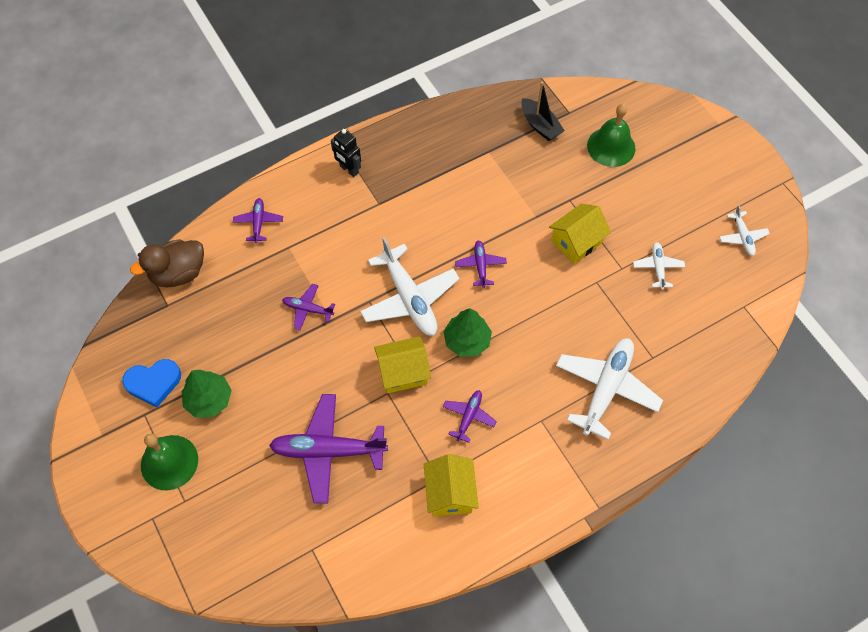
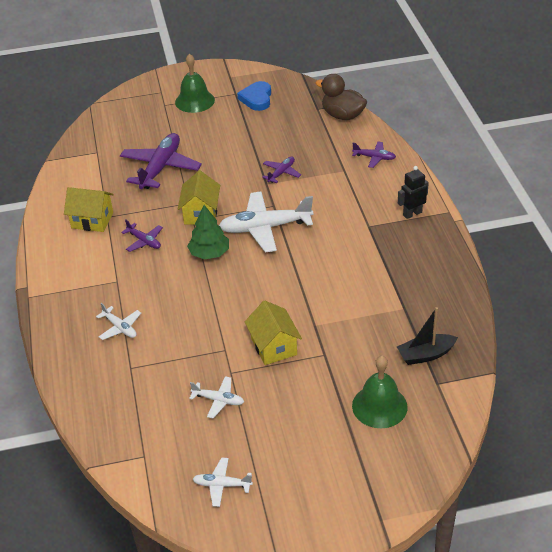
camera: 110 degrees right, 20 degrees down
(178, 273) = (342, 115): brown duck -> brown duck turned 45 degrees counterclockwise
(209, 399) = (231, 120): green tree -> none
(480, 265) = (277, 276): purple plane -> none
(606, 388) = (120, 328): white plane -> white plane, size x0.50

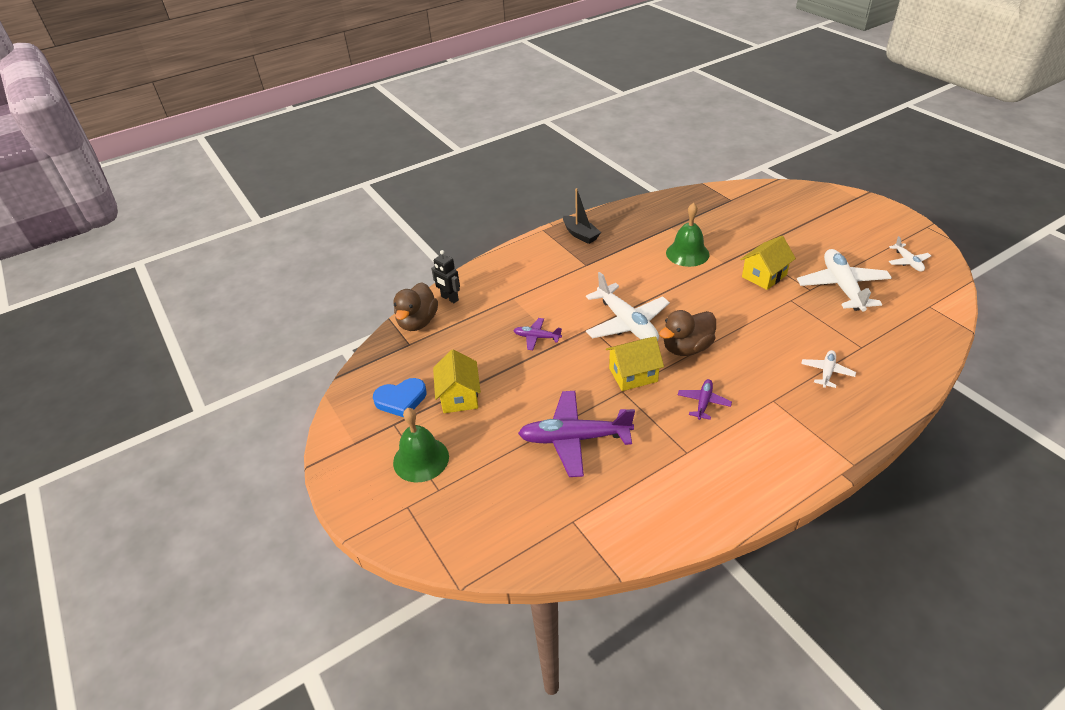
camera: 110 degrees left, 0 degrees up
(92, 220) = (701, 463): yellow house -> yellow house (459, 396)
(209, 253) = (686, 348): green tree -> brown duck
(219, 400) = (842, 286): white plane -> white plane, size x2.00
(374, 158) = (484, 284): purple plane -> none
(379, 406) = (773, 216): green bell -> green bell (687, 253)
(412, 213) = (556, 246): black robot -> black robot (449, 298)
(426, 355) = (709, 209): black boat -> black boat (580, 234)

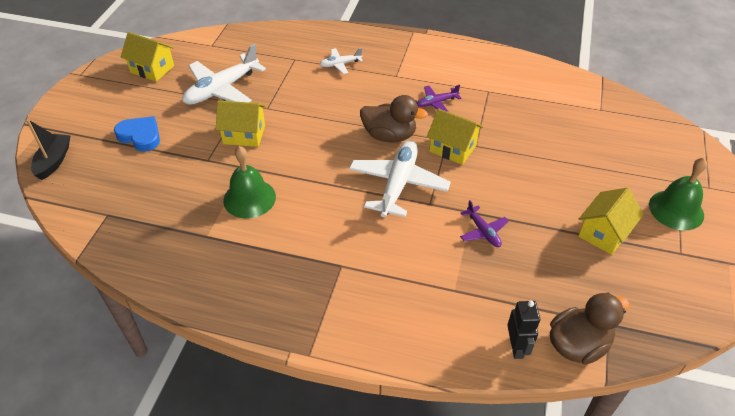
camera: 135 degrees left, 5 degrees up
(401, 400) = (659, 269): blue heart -> blue heart (140, 136)
(574, 439) = (548, 144): purple plane -> none
(580, 234) = (288, 308): black boat -> black boat (54, 161)
(908, 262) = (152, 69): white plane -> yellow house

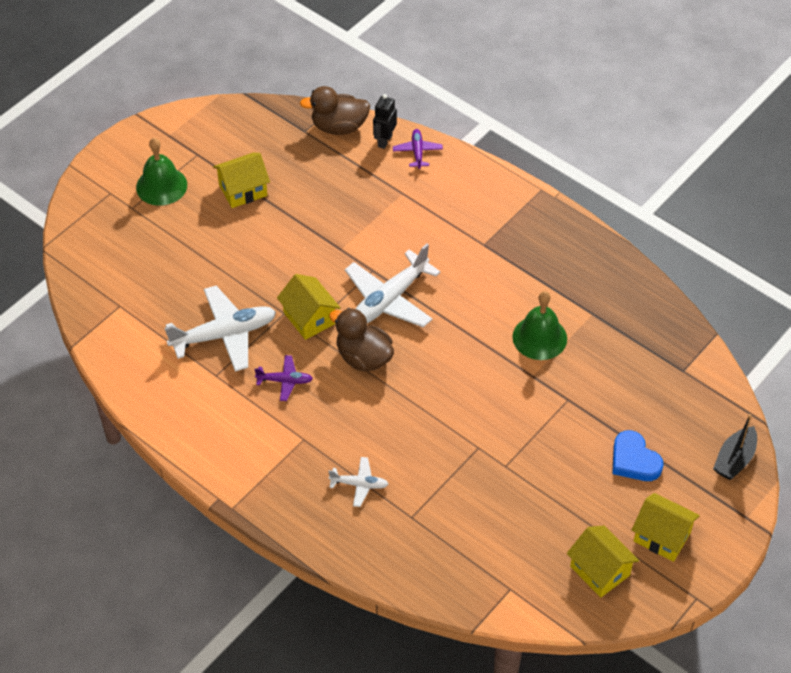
camera: 155 degrees left, 5 degrees up
(222, 89) = (521, 498): white plane -> white plane (224, 335)
(244, 134) = (518, 418): yellow house -> yellow house (662, 537)
(483, 231) = (343, 228): purple plane -> purple plane (417, 152)

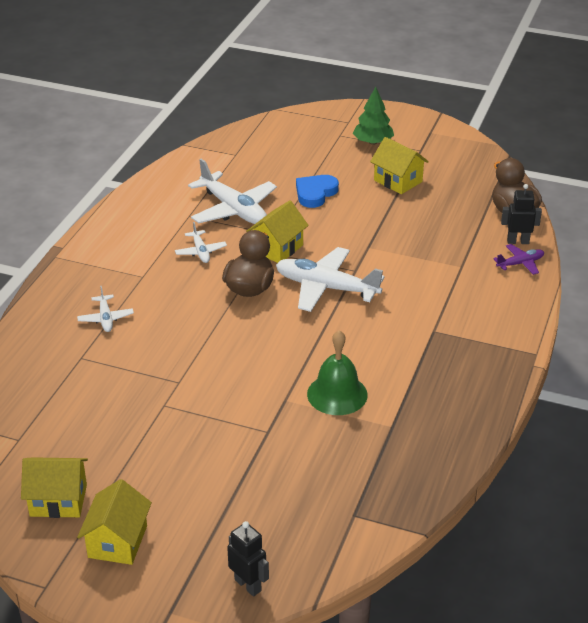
camera: 70 degrees right, 15 degrees down
(161, 186) = (373, 142): green bell -> green tree
(285, 381) = (201, 252): purple plane -> white plane
(600, 571) = (58, 500): yellow house -> yellow house turned 60 degrees clockwise
(634, 460) = (211, 498): blue heart -> blue heart (315, 193)
(734, 459) = (248, 585): black boat -> black robot

